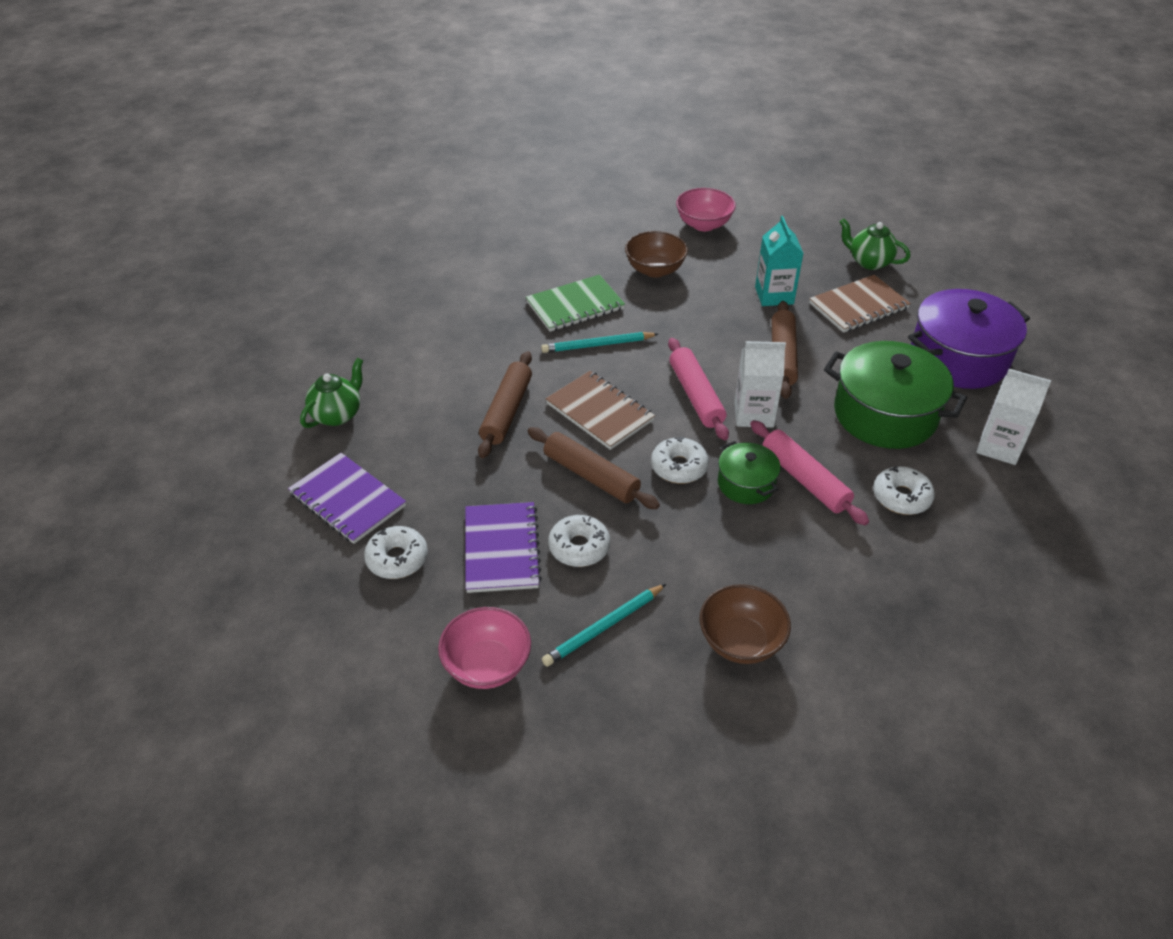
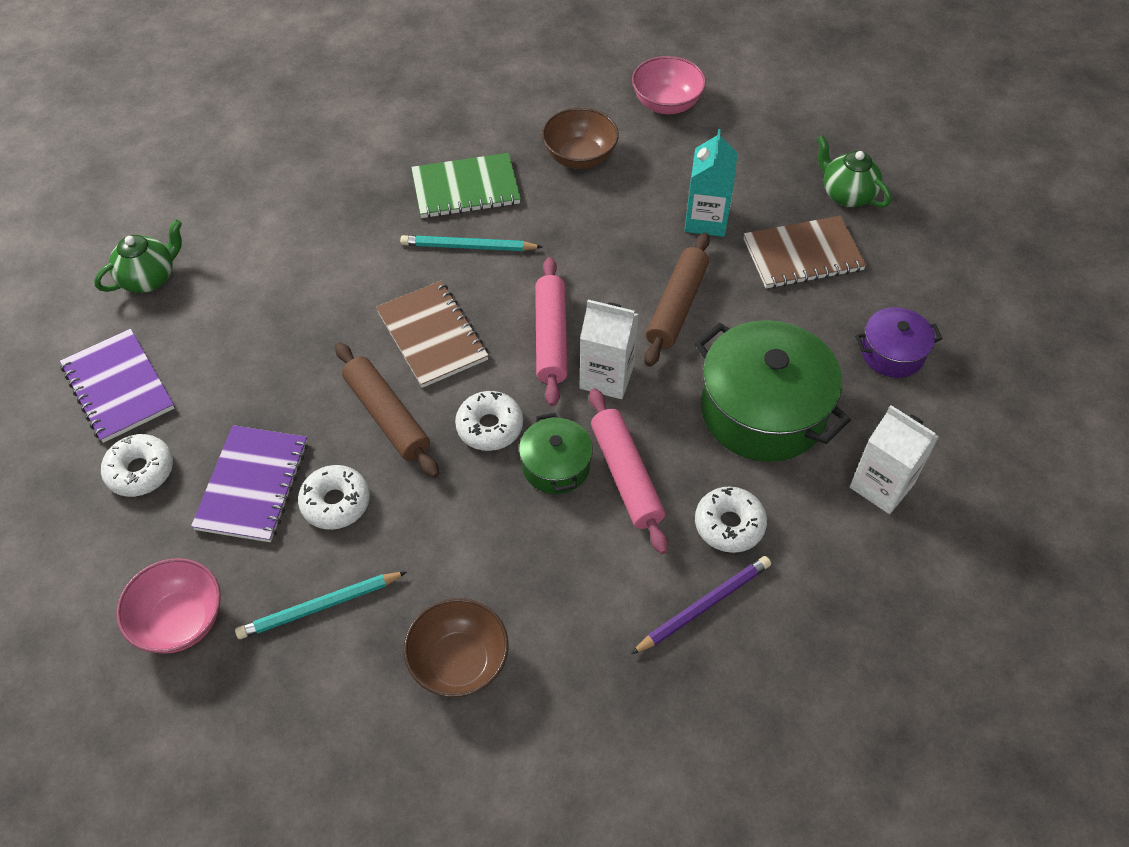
camera: 15 degrees right, 10 degrees up
(507, 411) = (330, 313): brown rolling pin -> none
(912, 557) = (703, 606): none -> purple pencil
(958, 358) = (892, 353): purple pot -> purple pot, size x0.53

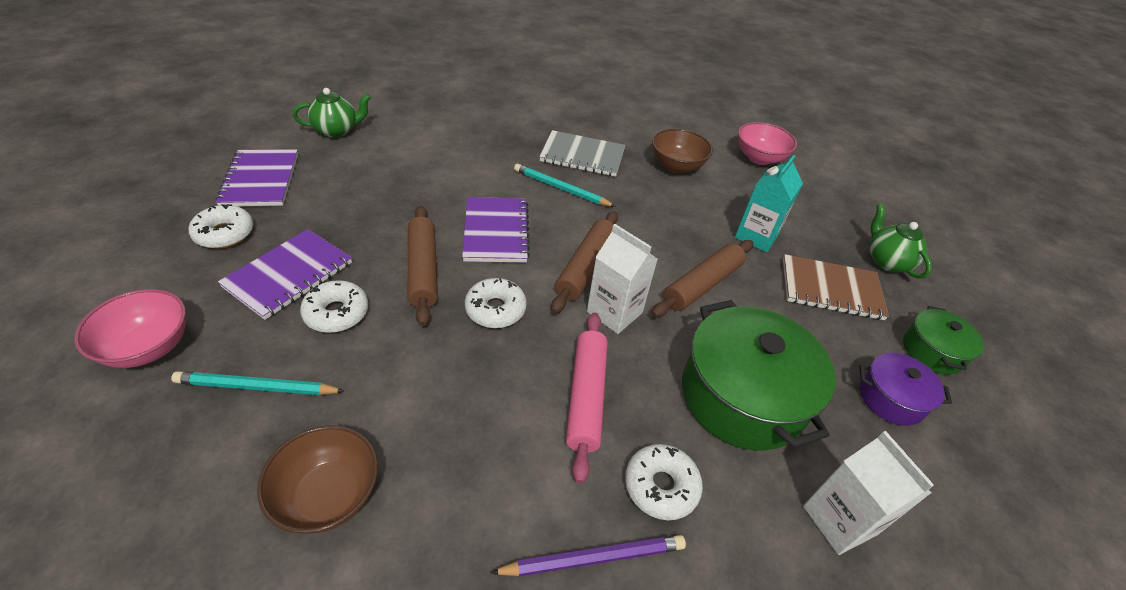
camera: 20 degrees right, 10 degrees down
(432, 336) = (496, 231): brown notebook -> purple notebook
(466, 188) = (582, 156): green notebook -> grey notebook
(551, 337) = (586, 267): pink rolling pin -> brown rolling pin
(556, 466) = (530, 362): green pot -> green pot (932, 351)

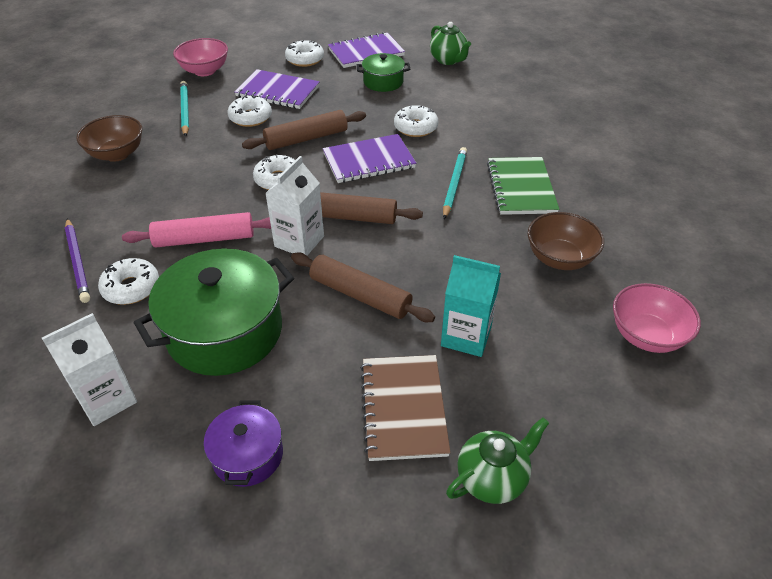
camera: 80 degrees right, 0 degrees up
(453, 186) = (415, 127): none -> white donut
(582, 156) = (521, 188): grey notebook -> green notebook
(932, 351) = (333, 512): green pot -> green pot (383, 82)

